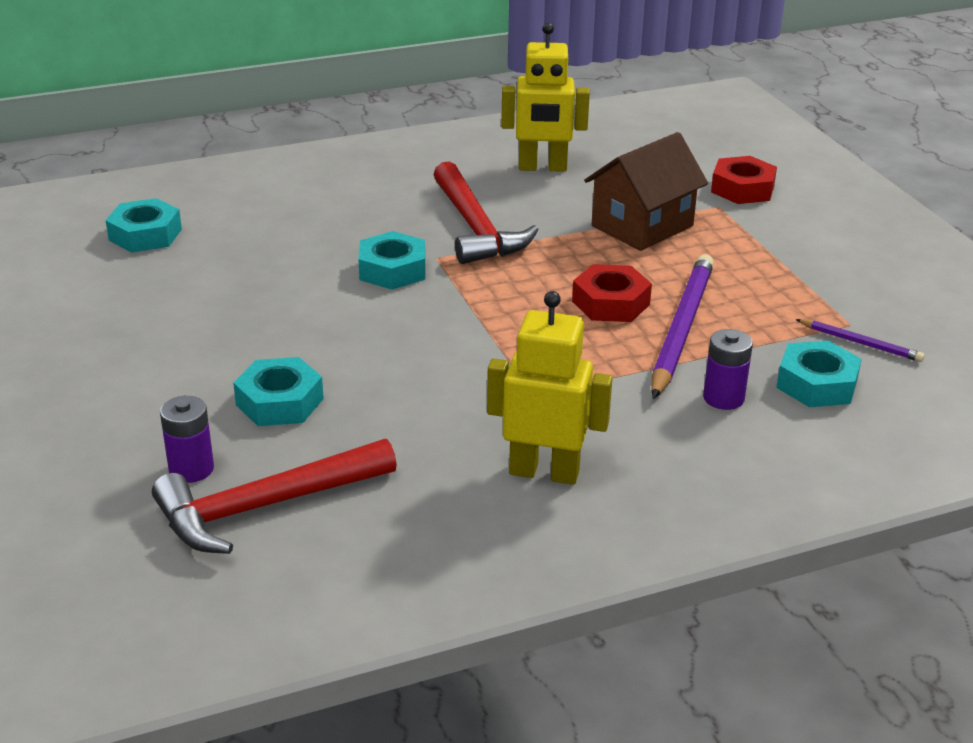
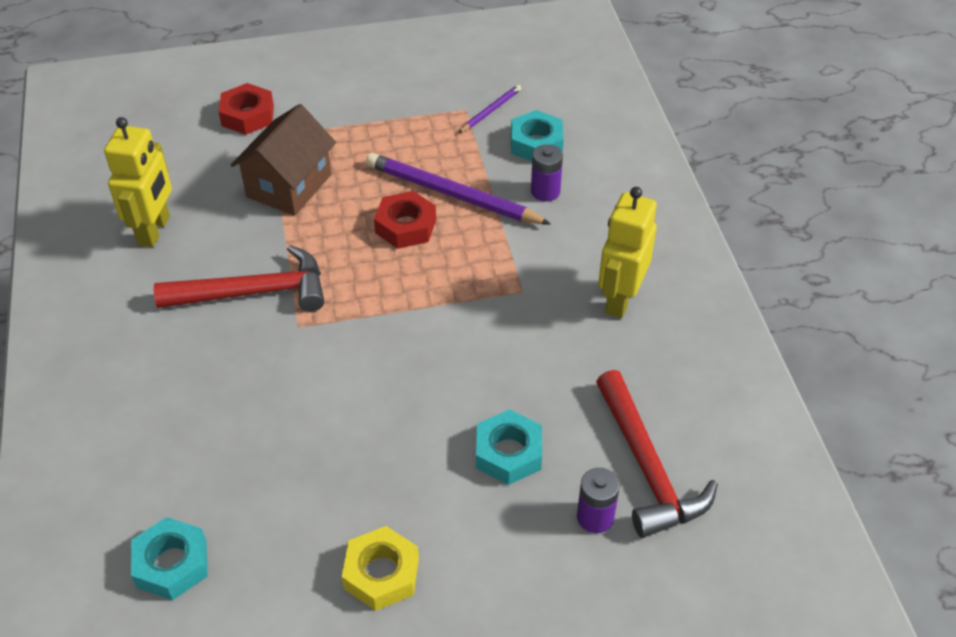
camera: 80 degrees left, 15 degrees up
(126, 338) = (381, 573): none -> yellow nut
(392, 270) = (312, 359): turquoise nut -> none
(642, 226) = (289, 186): brown house -> brown house turned 60 degrees clockwise

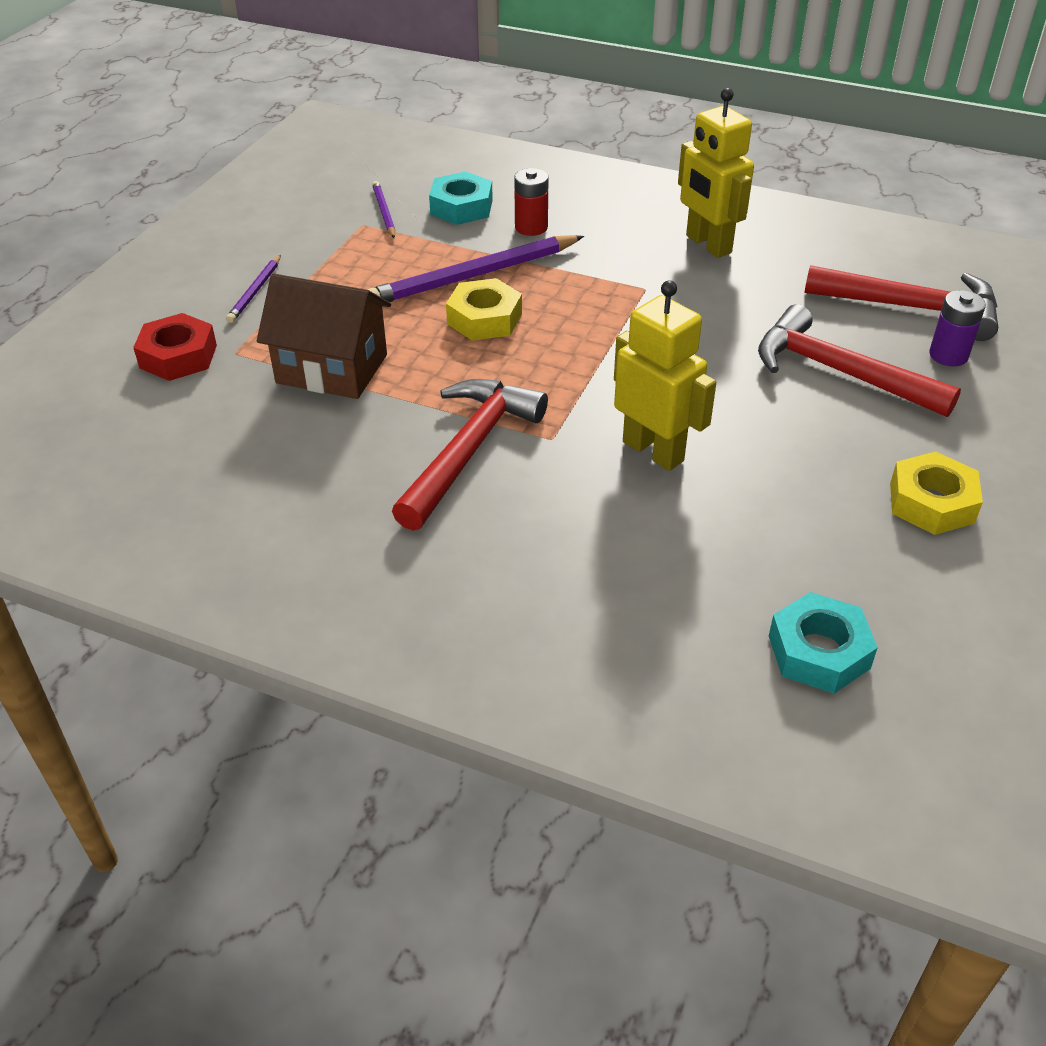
camera: 55 degrees left, 5 degrees down
(154, 230) = (281, 491): yellow robot -> yellow robot (653, 451)
(289, 186) = (332, 368): brown house -> brown house turned 45 degrees counterclockwise
(342, 107) = (255, 291): none -> purple pencil
(406, 226) = (484, 319): red nut -> yellow nut
(508, 453) = (839, 372): turquoise nut -> red hammer
(545, 191) = (531, 227): purple battery -> red battery

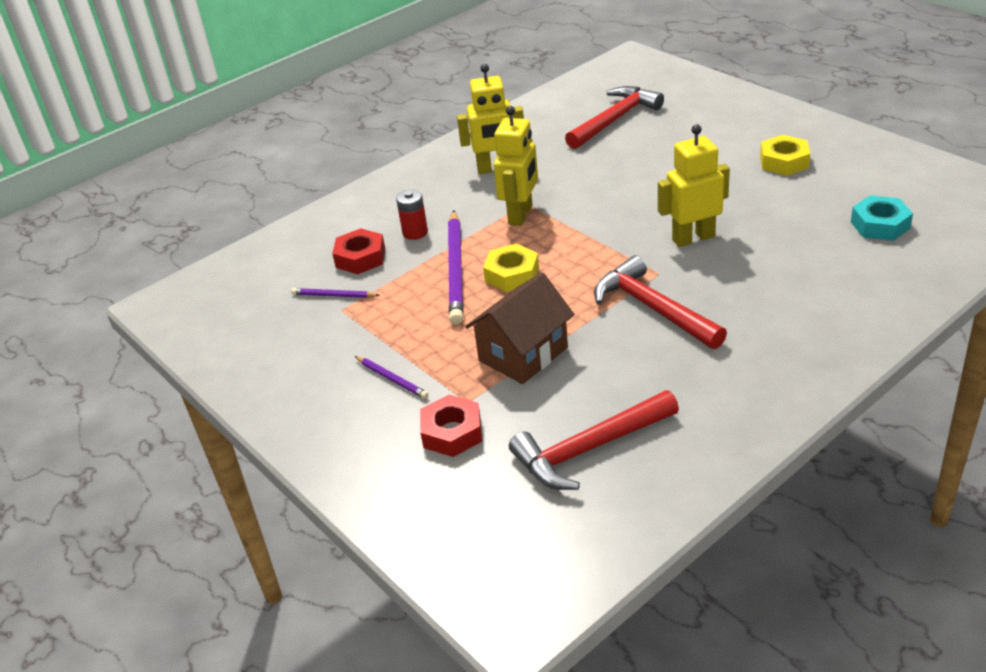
camera: 60 degrees left, 5 degrees down
(461, 207) = (360, 258): turquoise nut -> red nut
(616, 291) = (521, 215): none -> yellow robot
(839, 372) = (658, 158): red hammer -> red hammer (589, 449)
(948, 355) = (665, 122): purple battery -> none

